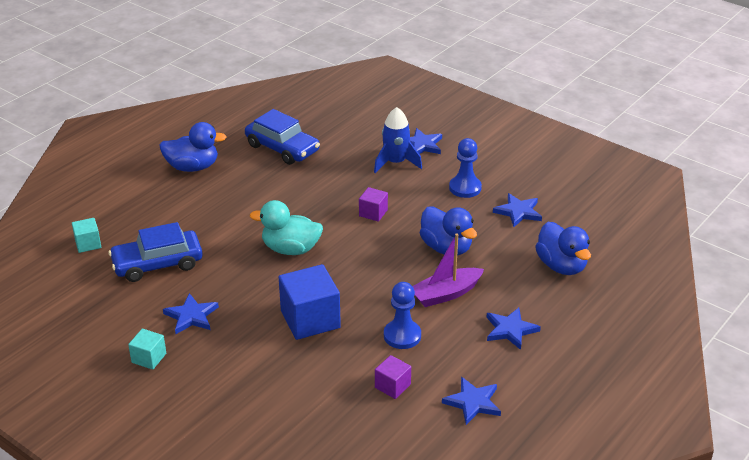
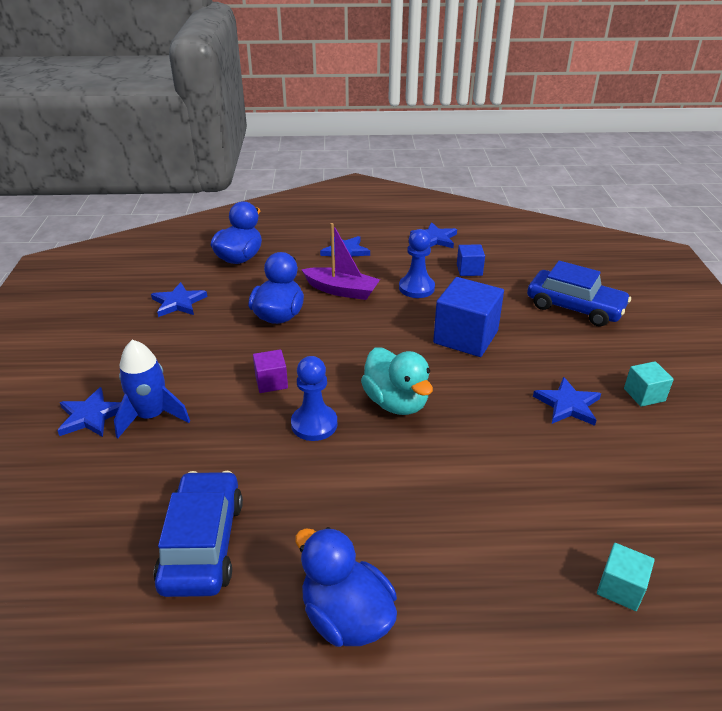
camera: 130 degrees left, 0 degrees up
(157, 264) = (551, 486): blue car -> blue car (574, 307)
(392, 386) = (469, 270): purple cube -> blue cube
(465, 188) = (163, 346): blue pawn -> blue pawn (314, 424)

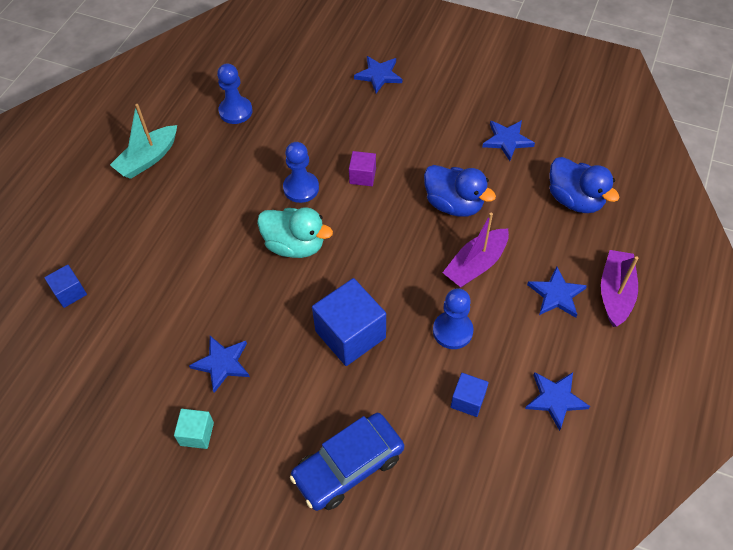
camera: 115 degrees right, 20 degrees up
(151, 416) = (361, 104): blue rocket -> none
(202, 543) = (235, 111): blue car -> blue pawn
(325, 230) = (615, 293): none -> purple boat
(346, 617) = (148, 159): blue duck -> turquoise boat
(396, 402) = (295, 245): turquoise duck -> turquoise duck turned 150 degrees counterclockwise
(620, 588) = (70, 292): turquoise cube -> blue cube

